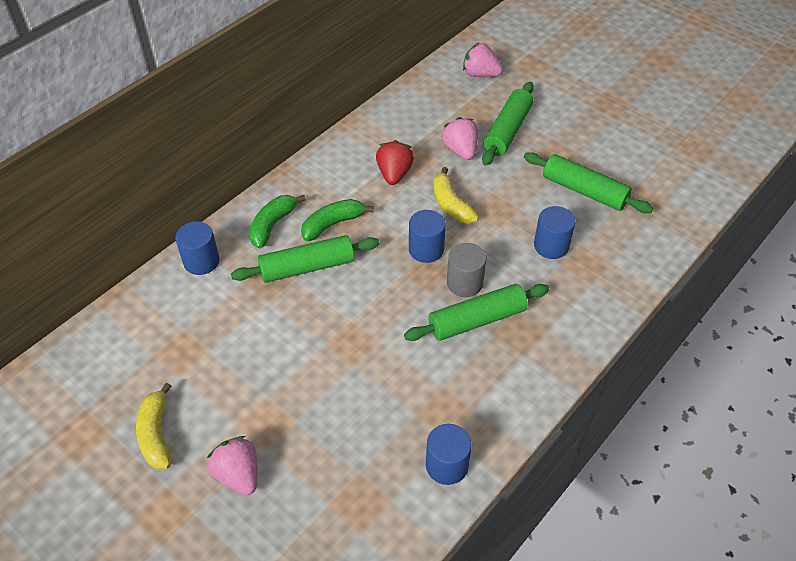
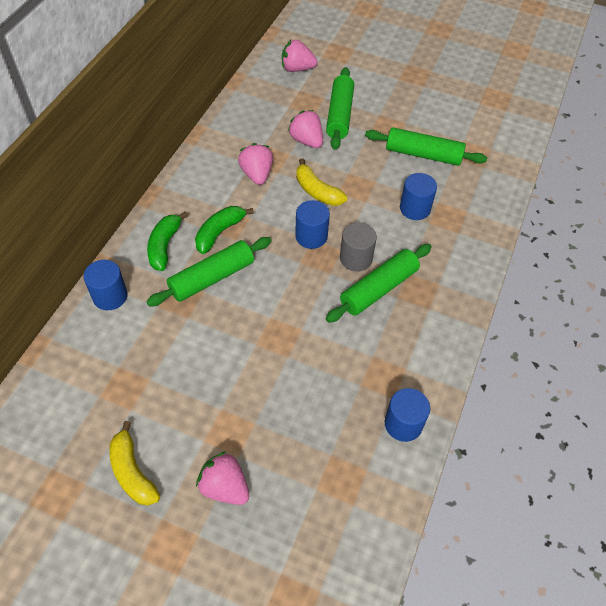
camera: 20 degrees left, 5 degrees up
(394, 174) = (257, 174): red strawberry -> pink strawberry

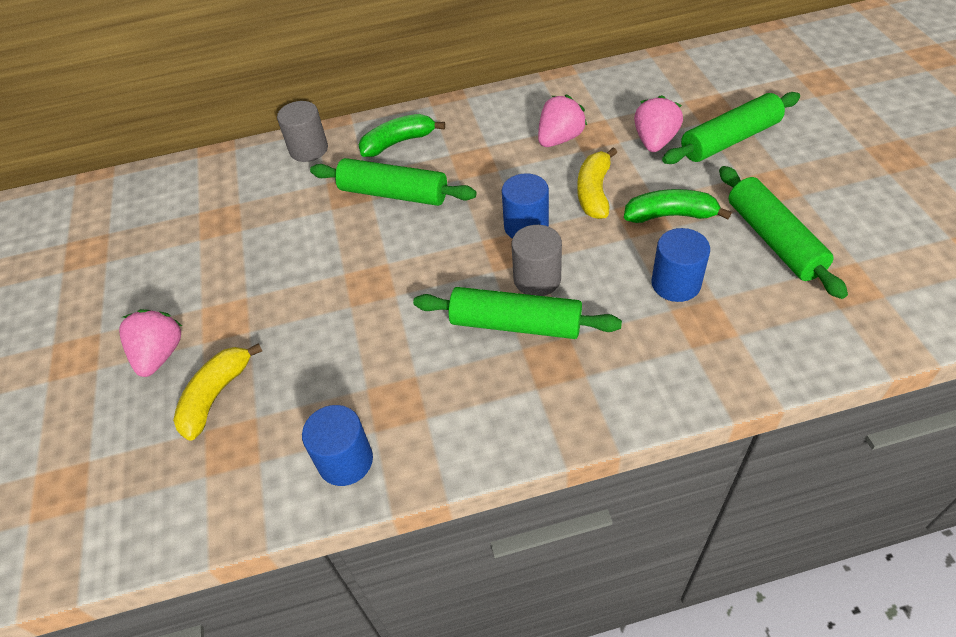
camera: 60 degrees right, 5 degrees down
(110, 296) = (309, 149): blue cylinder -> grey cylinder
(132, 472) = (136, 282): yellow banana -> yellow banana (216, 396)
(219, 232) = (454, 163): green banana -> green banana (670, 215)
(297, 69) = (747, 72): pink strawberry -> none

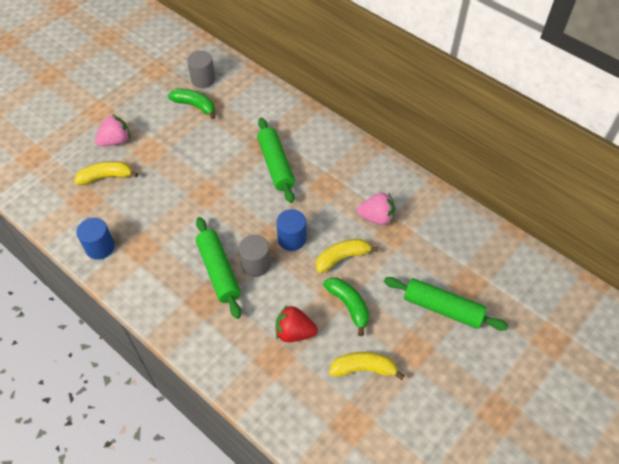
camera: 50 degrees right, 5 degrees up
(309, 149) = (283, 107): grey cylinder -> grey cylinder (203, 79)
(398, 142) = (317, 143): green banana -> green banana (195, 106)
(655, 141) = (410, 268): pink strawberry -> none
(675, 284) = (294, 332): blue cylinder -> red strawberry
(773, 240) = (363, 369): green rolling pin -> yellow banana

